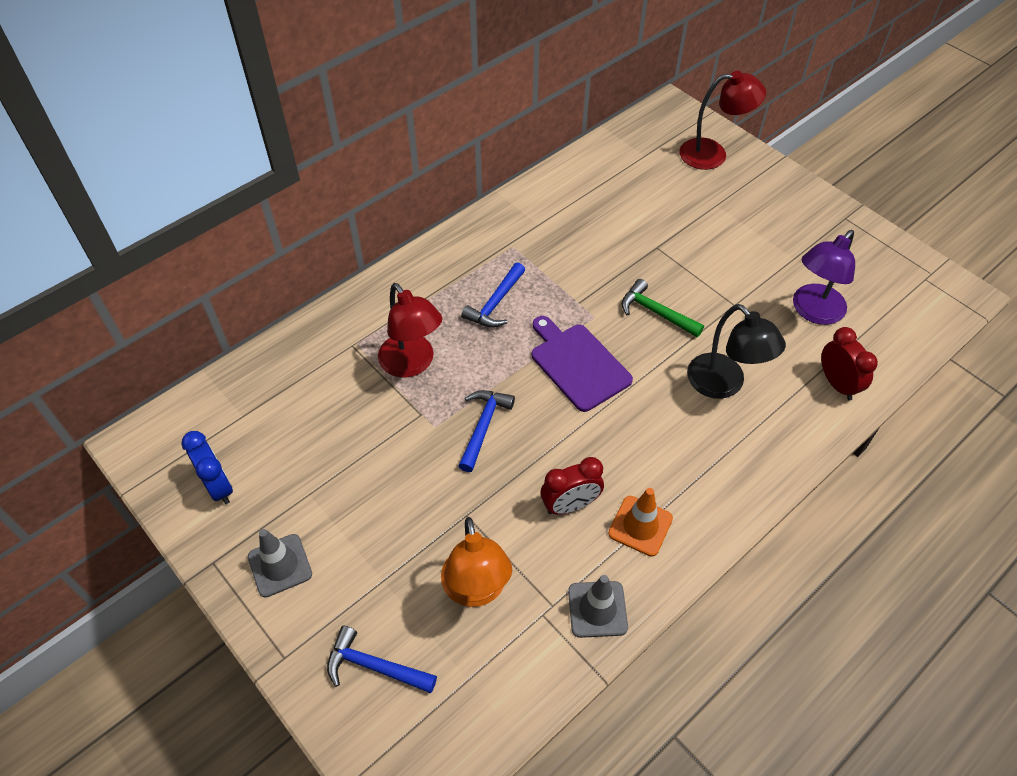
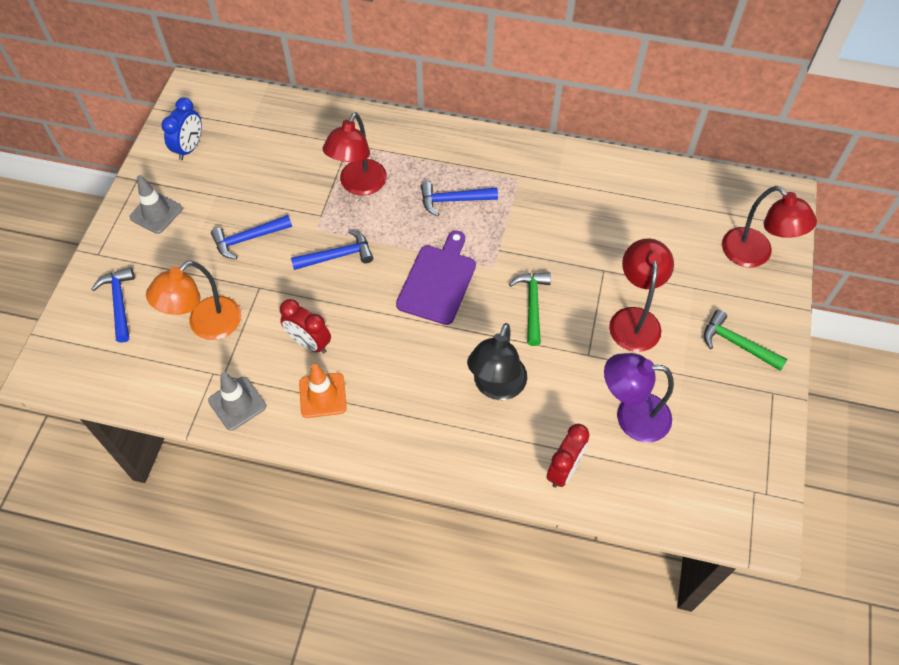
camera: 55 degrees right, 5 degrees up
(395, 493) = (248, 239): none -> blue hammer
(720, 256) = (634, 319): none -> red lamp
(788, 211) = (736, 344): none -> green hammer

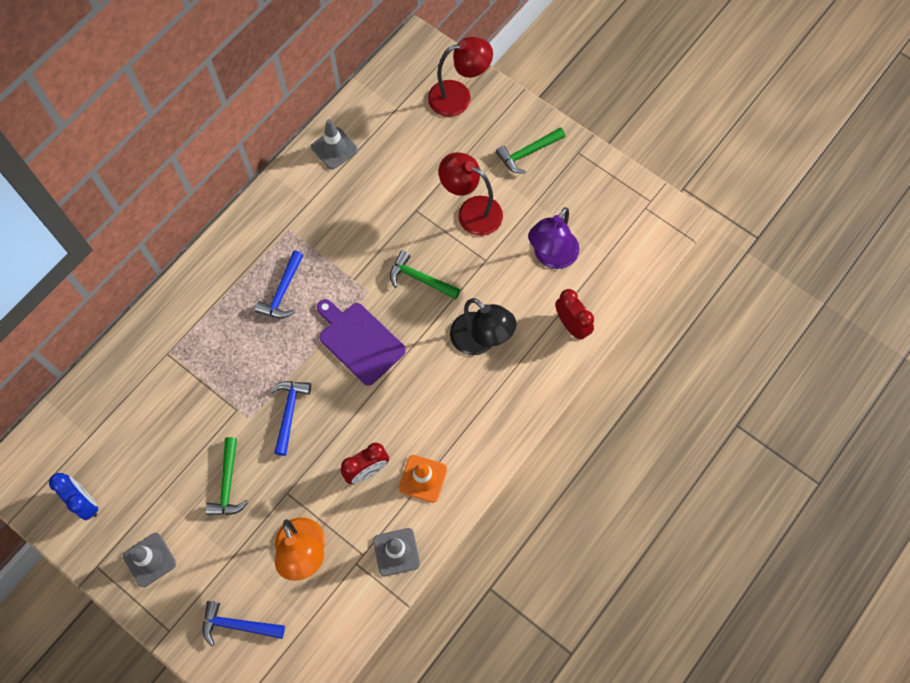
camera: 65 degrees left, 10 degrees up
(248, 239) = (228, 484): blue hammer -> green hammer
(359, 185) = (221, 364): red lamp -> none
(623, 178) = (334, 148): none -> grey traffic cone

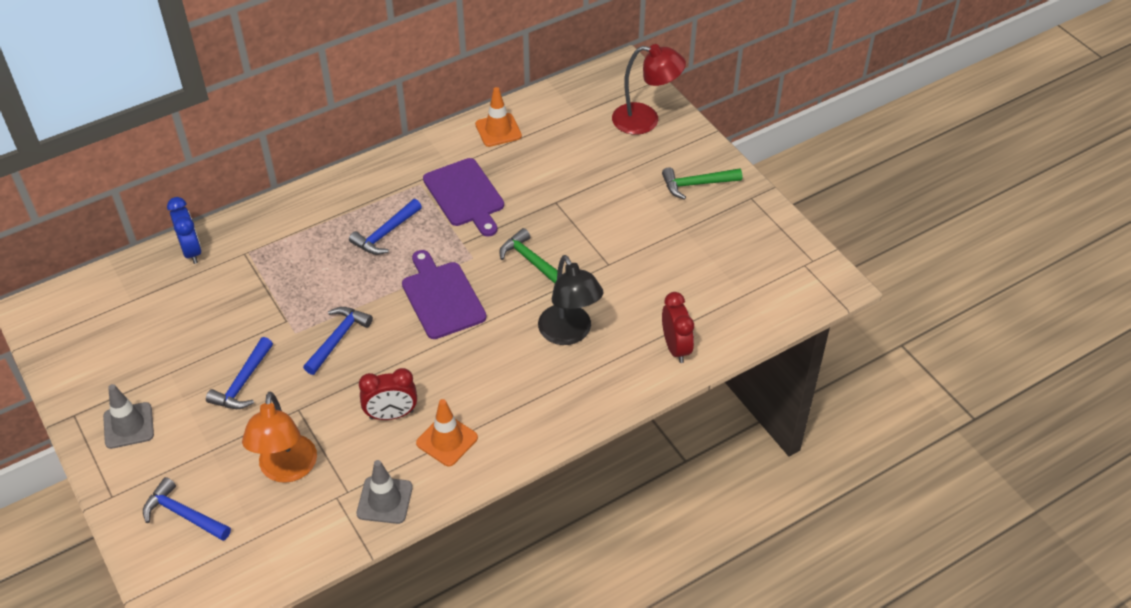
camera: 20 degrees right, 20 degrees down
(85, 502) = (95, 355): blue clock -> blue clock (191, 251)
(228, 484) = (243, 383): green hammer -> blue hammer
(334, 148) = (498, 130): grey traffic cone -> orange traffic cone
(335, 229) = (465, 195): none -> purple cutting board
(471, 211) = (613, 218): red lamp -> none
(551, 257) = (681, 280): purple lamp -> none

